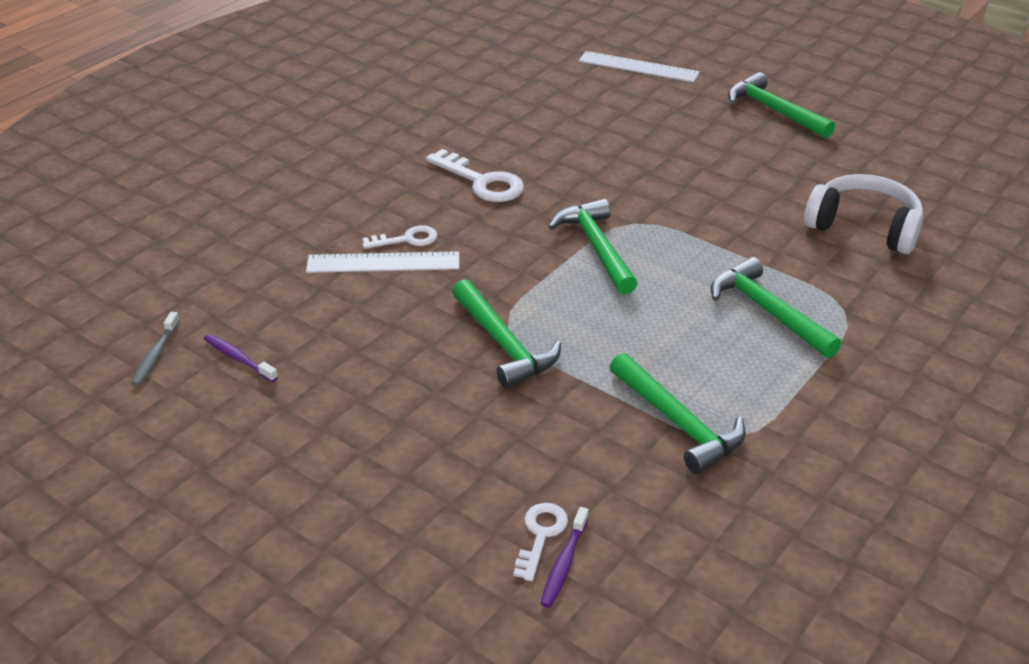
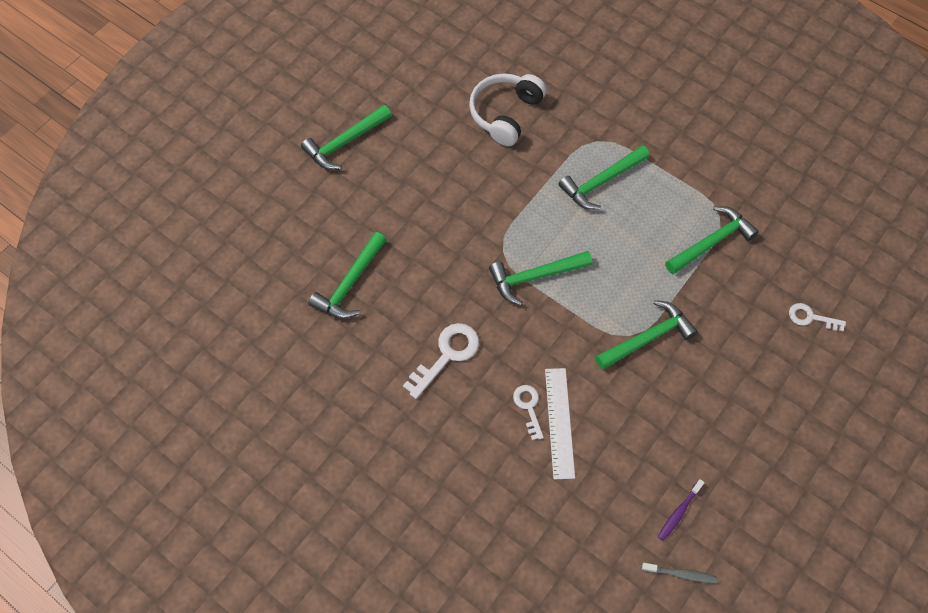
camera: 90 degrees left, 25 degrees up
(564, 564) = (829, 306): purple toothbrush -> none
(576, 119) = (350, 283): none -> green hammer
(638, 67) = (262, 231): white ruler -> none

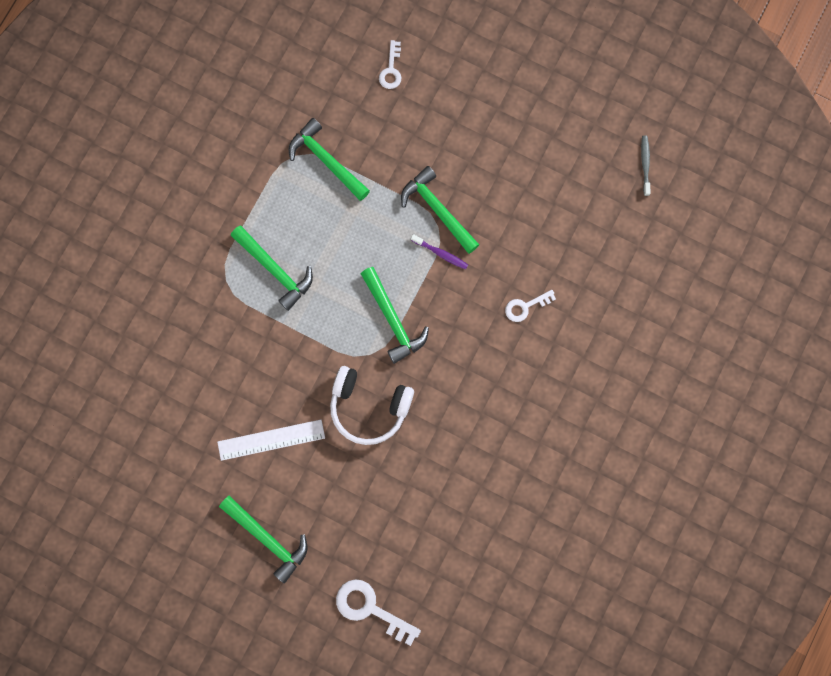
camera: 100 degrees left, 15 degrees up
(350, 283) = (431, 495): green hammer -> none
(447, 355) = (488, 388): white key -> white key (370, 608)
(505, 114) = (205, 377): white headphones -> white headphones (369, 407)
(559, 422) = (534, 278): white ruler -> white ruler (271, 440)
(679, 512) = (594, 170): purple toothbrush -> purple toothbrush (441, 253)

